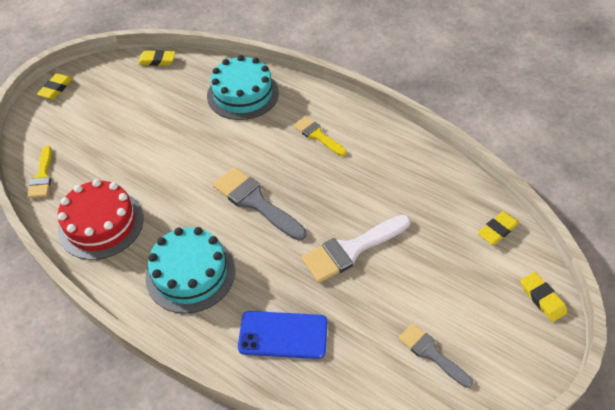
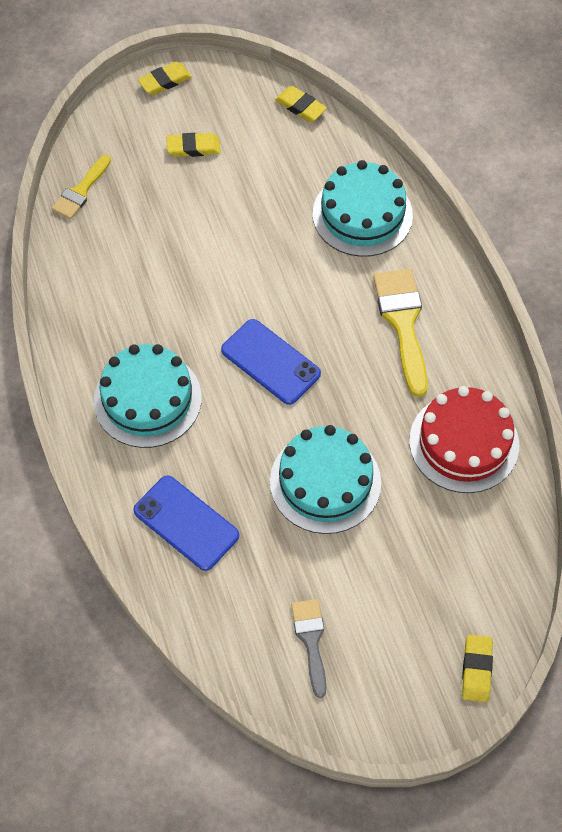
camera: 35 degrees right, 10 degrees up
(101, 224) = (101, 286): red cake -> red cake (464, 443)
(255, 202) = (270, 362): grey brush -> blue phone
(317, 135) = (403, 323): yellow brush -> yellow brush, size x1.62
(351, 249) = (325, 482): white brush -> turquoise cake
(497, 230) = (502, 567): yellow eraser -> yellow eraser (193, 147)

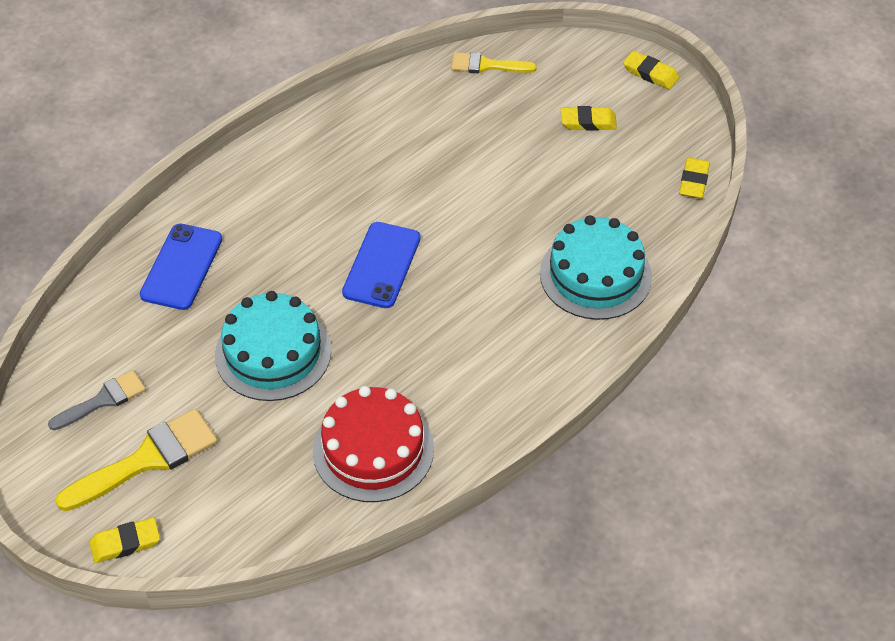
camera: 65 degrees right, 10 degrees down
(147, 399) = (294, 193): turquoise cake -> none
(193, 147) = (588, 122): yellow eraser -> yellow eraser turned 60 degrees counterclockwise
(403, 323) = (485, 352): yellow brush -> yellow brush (147, 459)

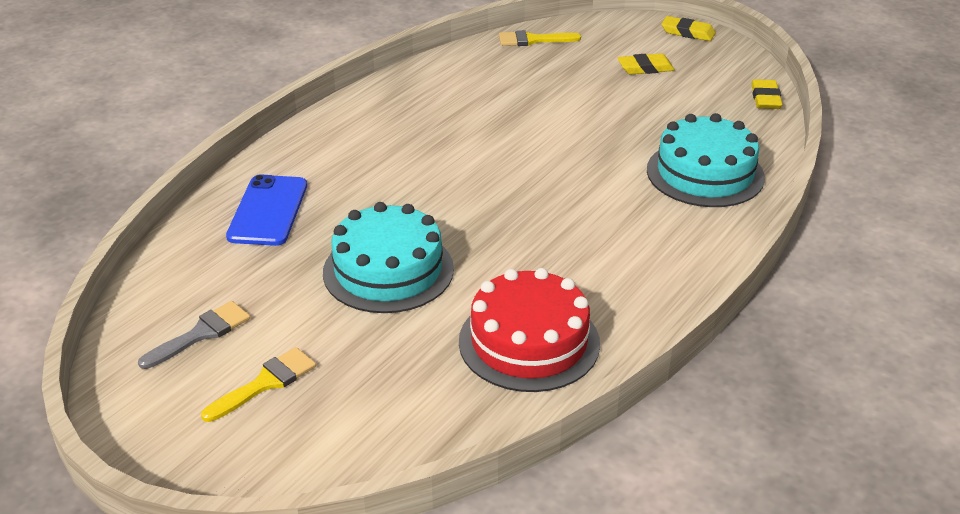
camera: 10 degrees left, 15 degrees down
(125, 543) = (255, 470): yellow eraser -> none
(147, 459) = (265, 383): yellow brush -> yellow brush, size x0.62
(382, 265) = (483, 188): blue phone -> none

